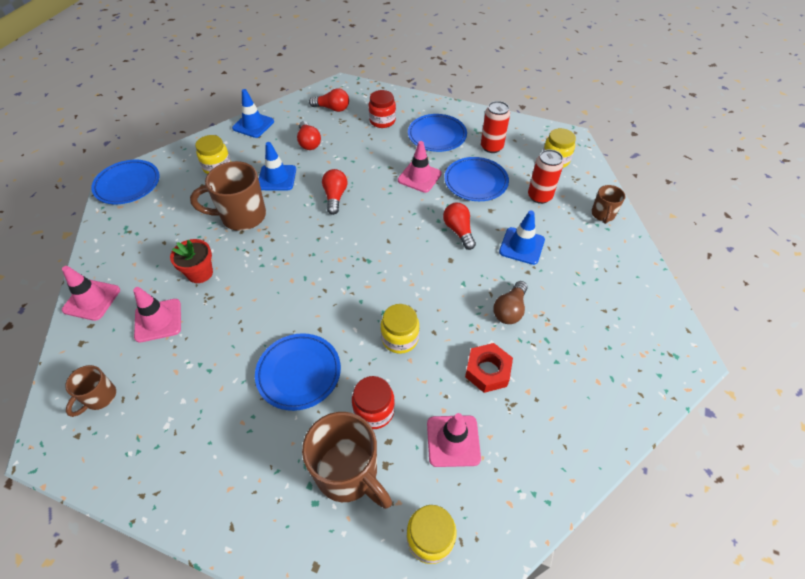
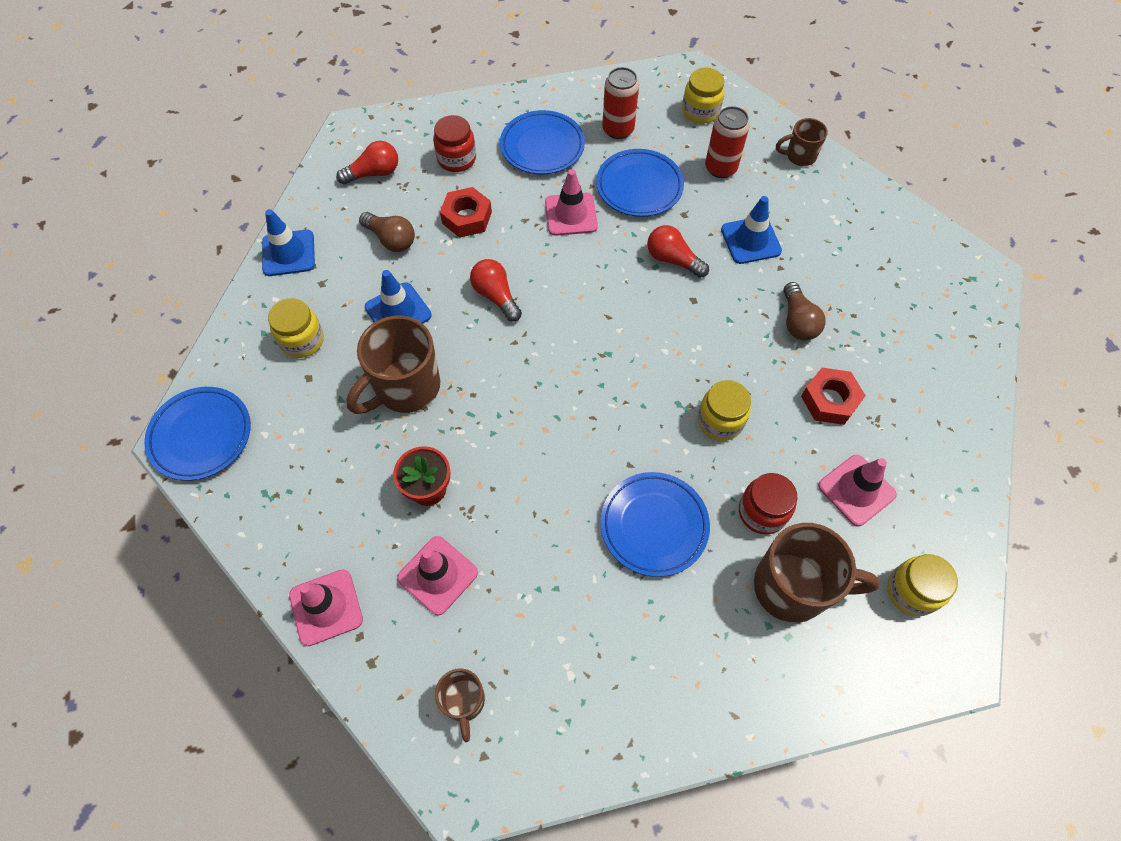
camera: 35 degrees left, 10 degrees up
(309, 143) = (391, 239): red light bulb -> brown light bulb
(359, 151) = (467, 218): none -> red nut
(603, 215) = (799, 156): brown mug -> brown mug turned 105 degrees clockwise

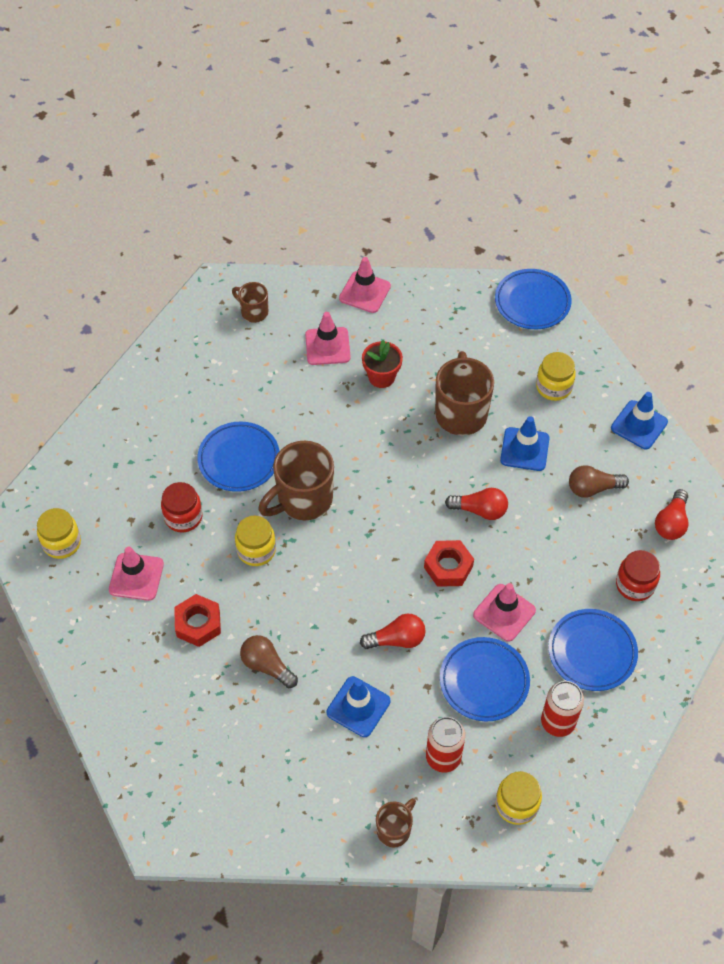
camera: 135 degrees right, 5 degrees down
(467, 218) = (568, 546): red nut -> red nut (448, 567)
(793, 587) = (132, 491): brown mug -> brown mug (303, 500)

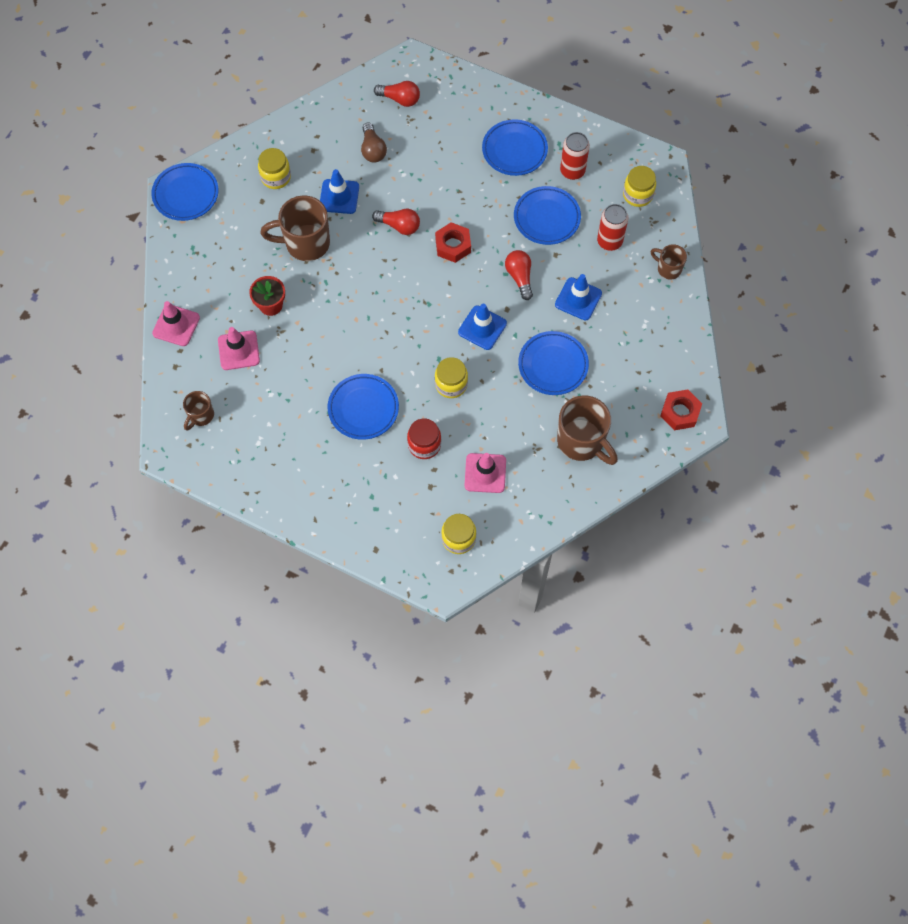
camera: 95 degrees left, 10 degrees up
(198, 624) = (522, 419): red nut -> red nut (680, 412)
(267, 666) = (553, 365): brown light bulb -> blue plate
(303, 500) = (400, 354): brown mug -> brown mug (582, 442)
(480, 510) = (399, 226): red light bulb -> red light bulb turned 105 degrees clockwise
(504, 613) = (488, 206): pink traffic cone -> none
(635, 585) = (456, 123): red jar -> none
(639, 425) = (310, 118): blue traffic cone -> blue traffic cone (482, 328)

